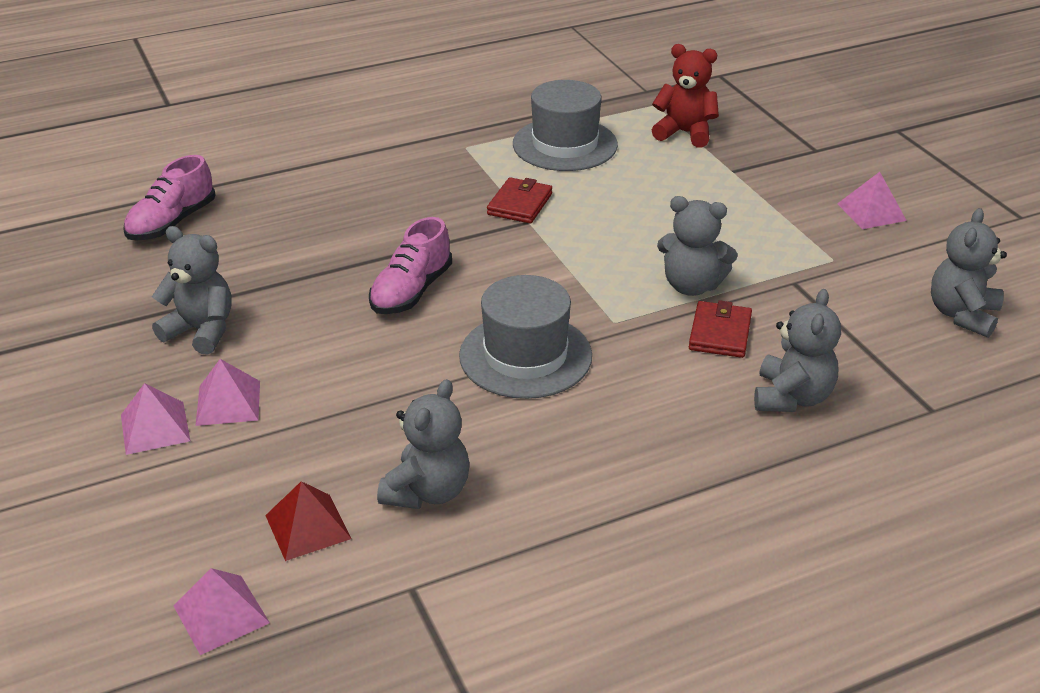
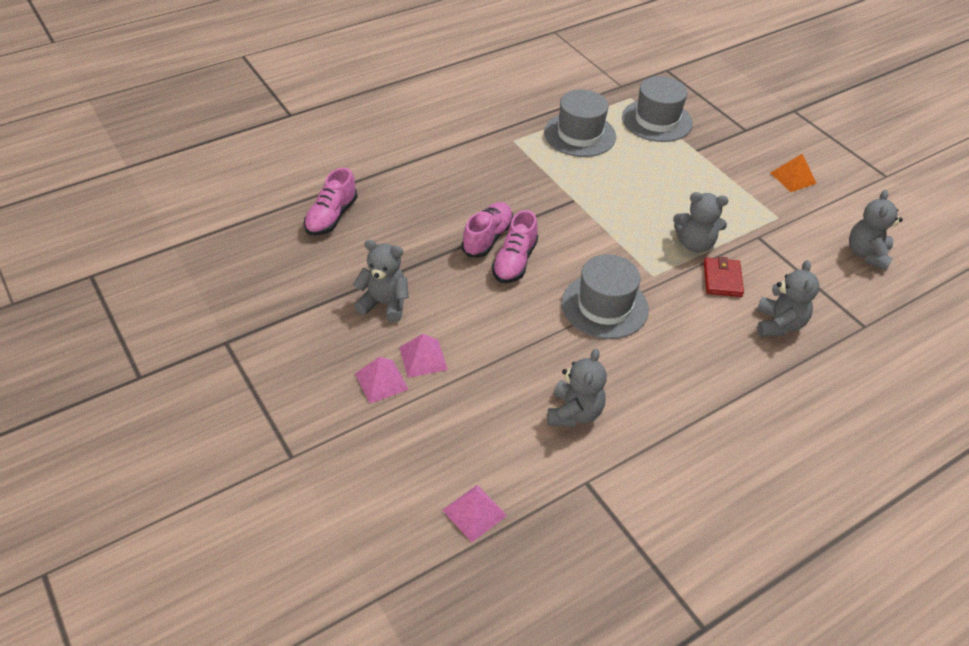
camera: 10 degrees left, 10 degrees up
(308, 526) = (507, 445): red pyramid -> none
(383, 260) = (487, 238): none -> pink shoe
(519, 204) = (564, 186): red wallet -> none
(685, 133) = (657, 120): red teddy bear -> grey hat
(871, 212) = (793, 178): pink pyramid -> orange pyramid

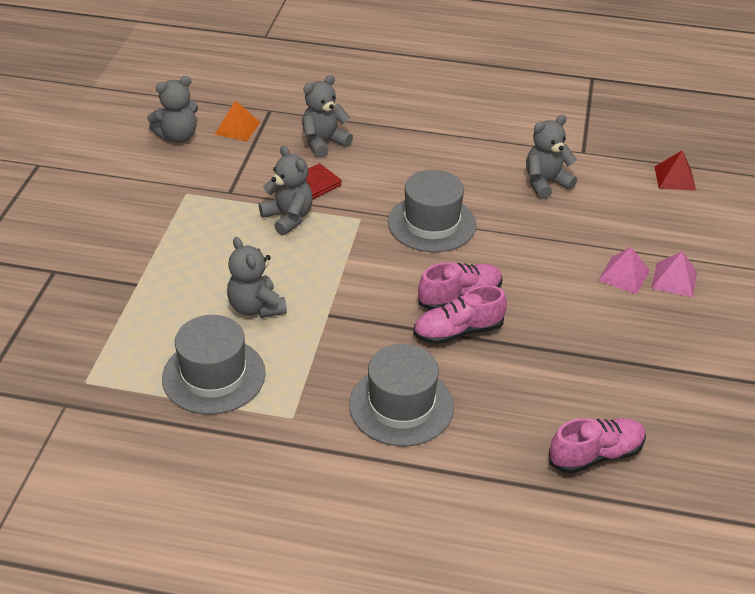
camera: 135 degrees left, 5 degrees down
(384, 303) = (618, 334): grey teddy bear -> grey teddy bear (256, 307)
(474, 512) = (675, 178): pink pyramid -> red pyramid
(657, 120) = (111, 337): grey hat -> grey hat (401, 405)
(793, 178) = (110, 209): orange pyramid -> orange pyramid (237, 128)

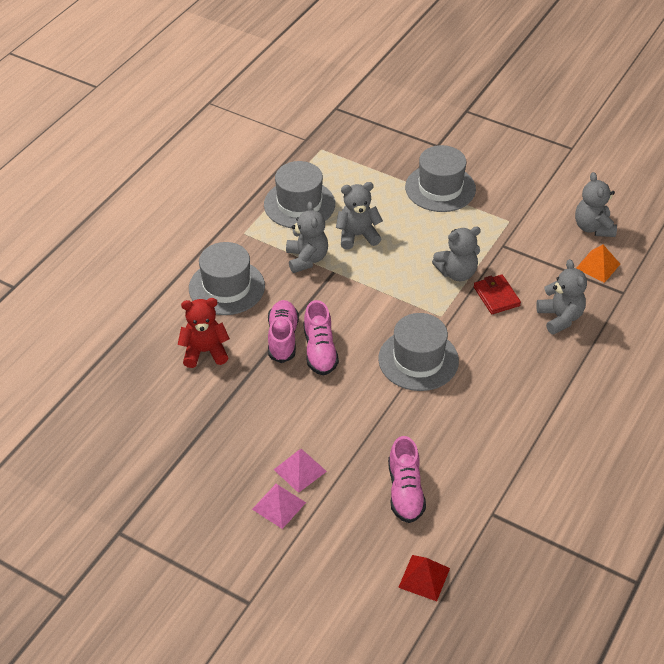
camera: 110 degrees right, 5 degrees up
(142, 254) = (440, 188): none -> grey hat
(517, 394) = (205, 352): none -> red teddy bear
(545, 183) = (449, 462): grey teddy bear -> grey teddy bear (306, 259)
(595, 455) = (129, 375): pink shoe -> pink shoe (405, 491)

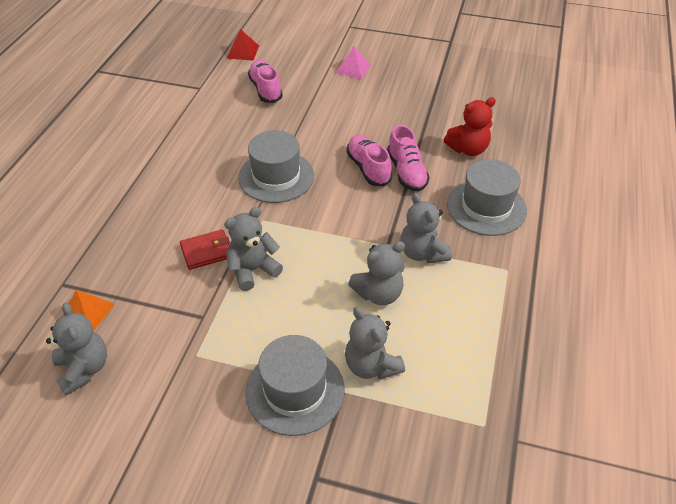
camera: 165 degrees right, 0 degrees up
(299, 204) = (466, 322): grey hat -> none
(300, 470) = (347, 88): pink pyramid -> none
(496, 296) = (206, 251): red wallet -> red wallet turned 75 degrees counterclockwise
(560, 318) = (137, 241): grey teddy bear -> grey teddy bear (371, 365)

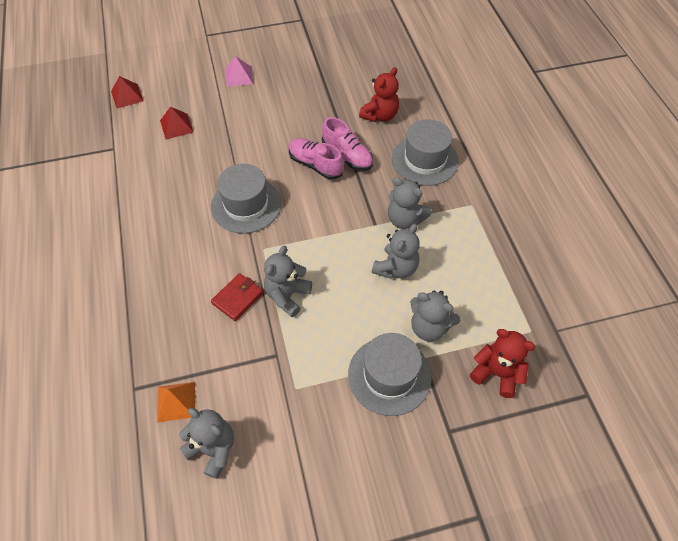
camera: 30 degrees left, 10 degrees up
(265, 89) = (176, 126): pink shoe -> red pyramid
(412, 448) = (496, 373): none -> red teddy bear

